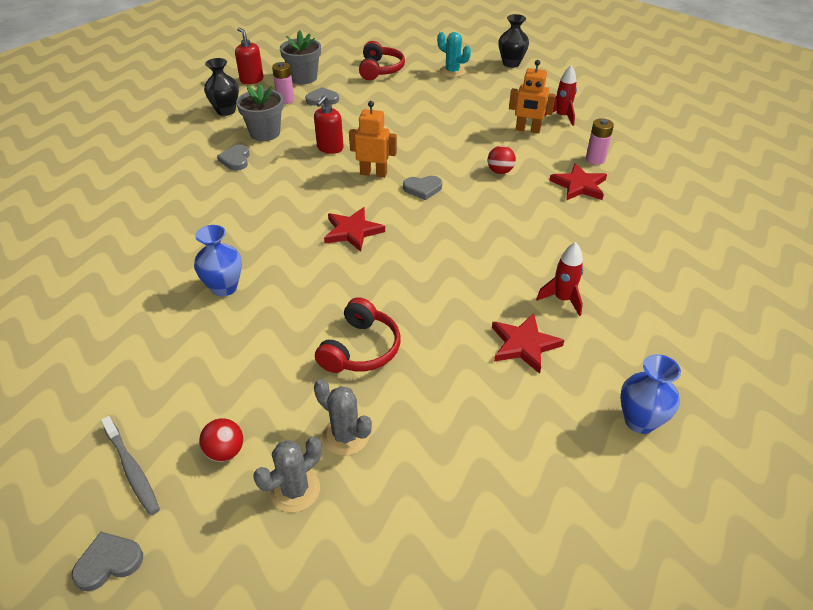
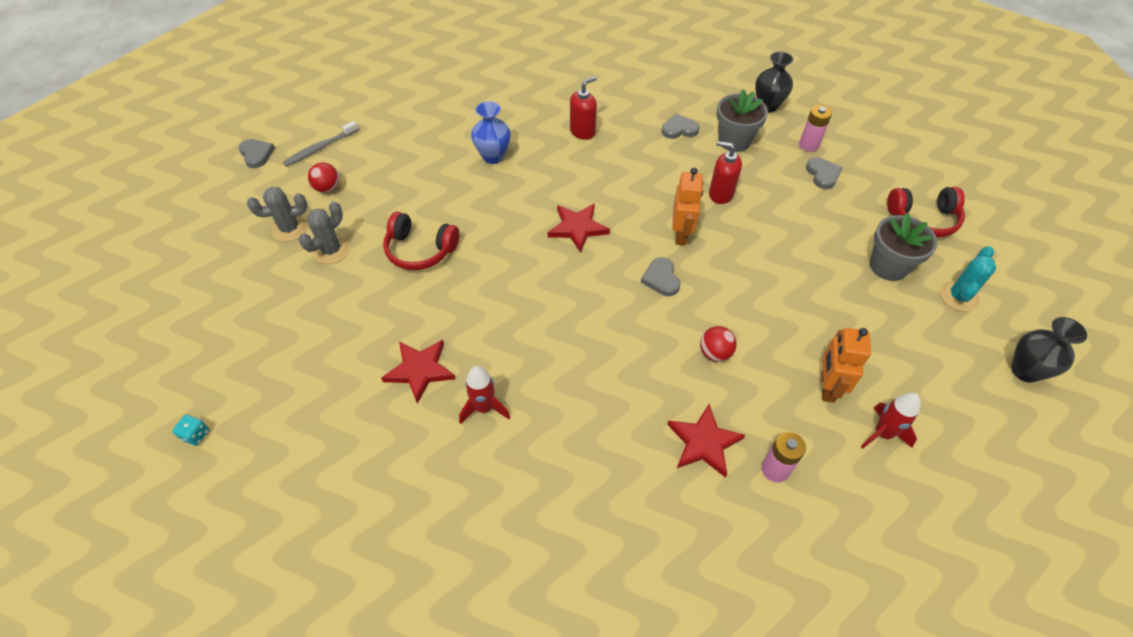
camera: 85 degrees right, 10 degrees up
(251, 80) = (842, 112): red soap dispenser -> red soap dispenser (582, 131)
(295, 490) = (290, 229): grey cactus -> grey cactus turned 60 degrees counterclockwise
(303, 78) = (867, 152): grey flower pot -> grey flower pot (888, 266)
(626, 549) = (196, 435): none -> turquoise dice
(639, 421) = (317, 463): blue vase -> none

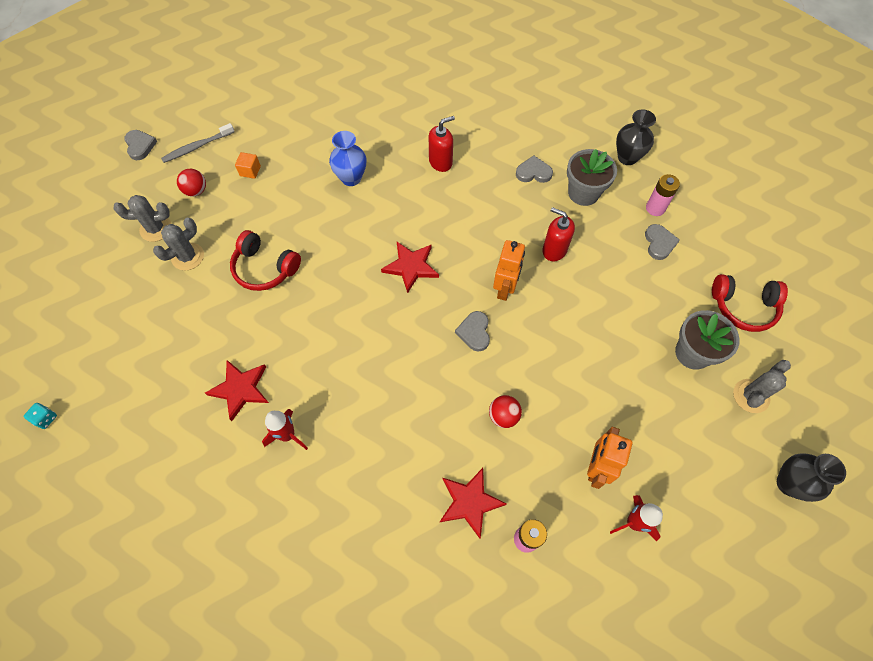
camera: 10 degrees right, 10 degrees up
(383, 163) = (250, 171): none -> orange cube
(958, 296) = (751, 396): turquoise cactus -> grey cactus

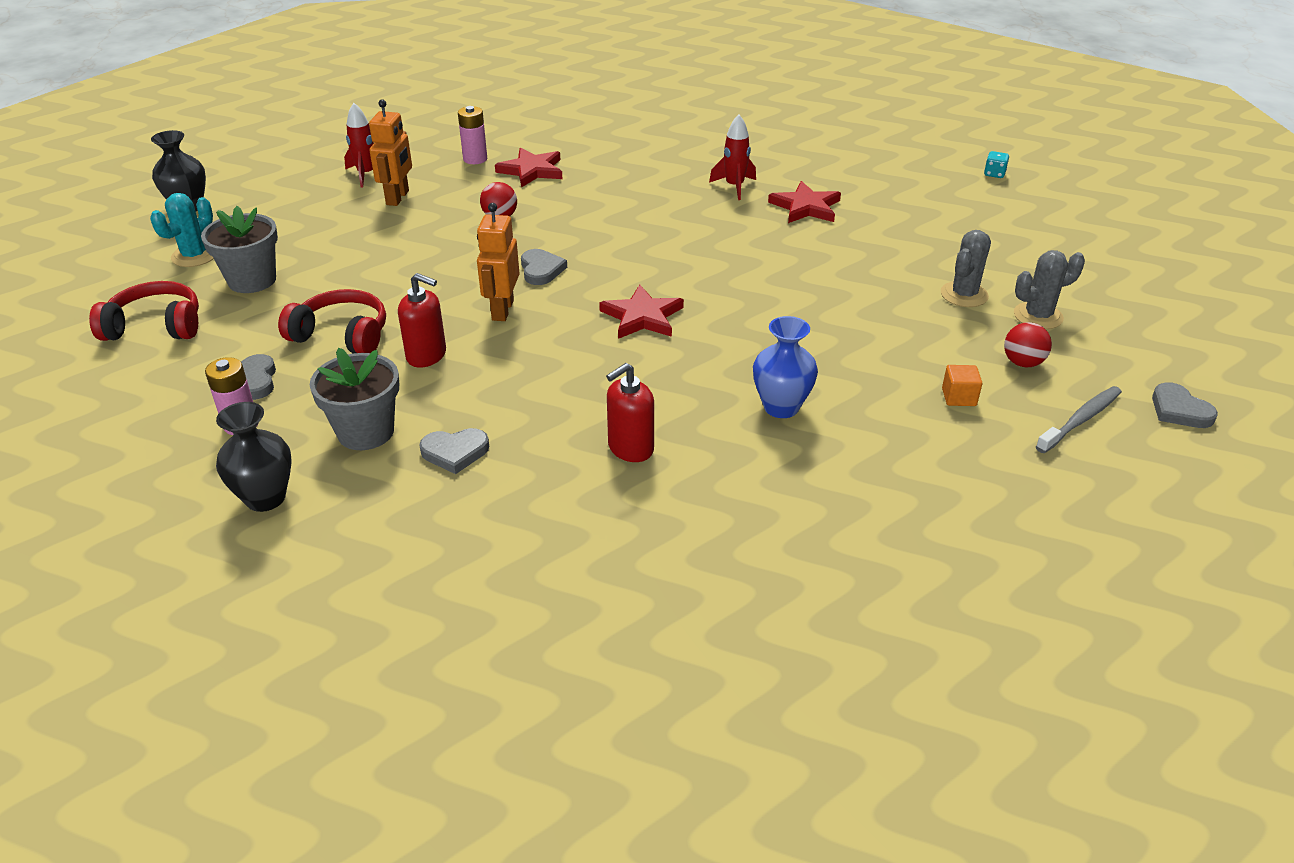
camera: 170 degrees right, 25 degrees down
(265, 268) = (848, 295): red headphones -> red headphones (342, 335)
(751, 396) = (194, 256): grey cactus -> turquoise cactus

